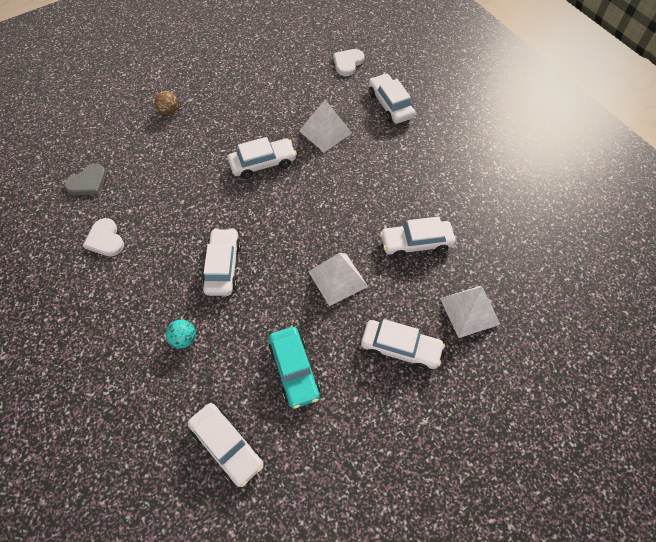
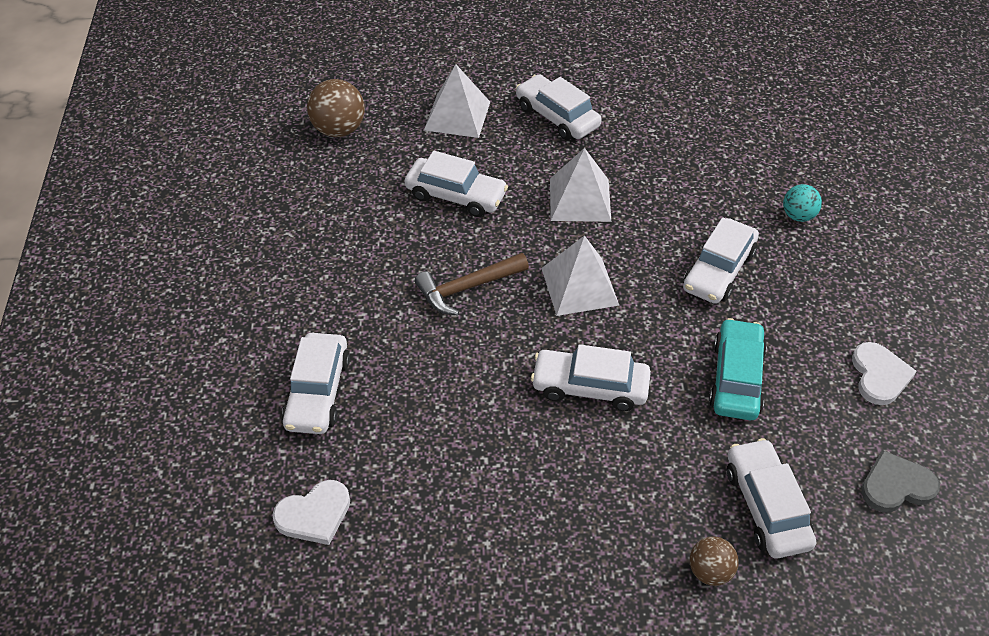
camera: 150 degrees left, 10 degrees down
(227, 446) = (782, 116): white car -> white car (766, 506)
(294, 370) = (683, 143): turquoise car -> turquoise car (736, 378)
(325, 132) = (458, 394): white pyramid -> white pyramid (579, 286)
(362, 186) = (467, 288): none -> brown hammer
(532, 257) = (339, 130): none -> brown ball

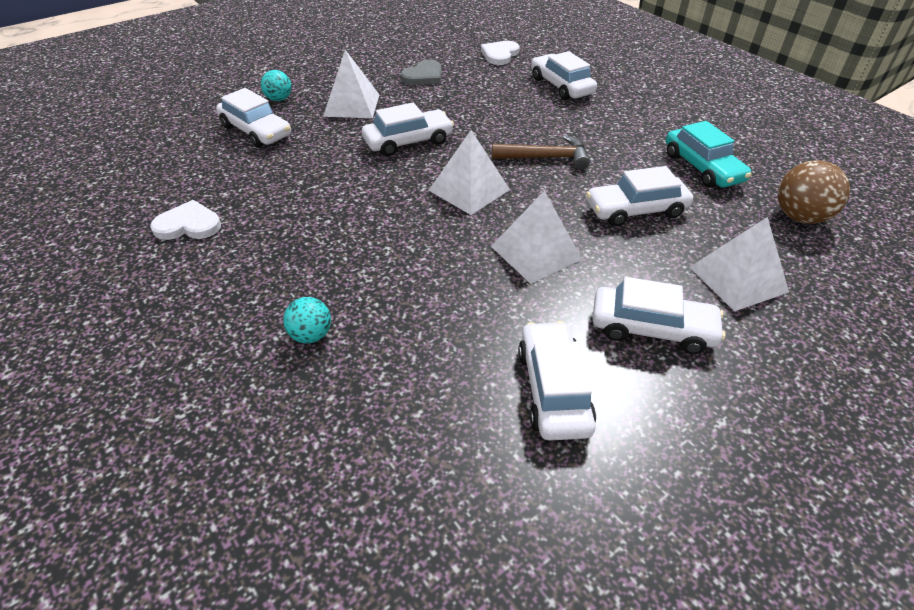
camera: 145 degrees right, 5 degrees down
(467, 288) = (546, 158): brown hammer -> brown hammer turned 60 degrees clockwise
(615, 499) = (351, 105): none -> white pyramid
(710, 571) = (279, 99): brown ball -> turquoise ball
(718, 270) = (365, 247): white car -> white car (553, 389)
(736, 378) = (307, 181): turquoise car -> turquoise car (702, 167)
(879, 375) = (188, 225): white heart -> white heart turned 120 degrees clockwise
(896, 485) = (166, 168): grey heart -> grey heart (423, 76)

